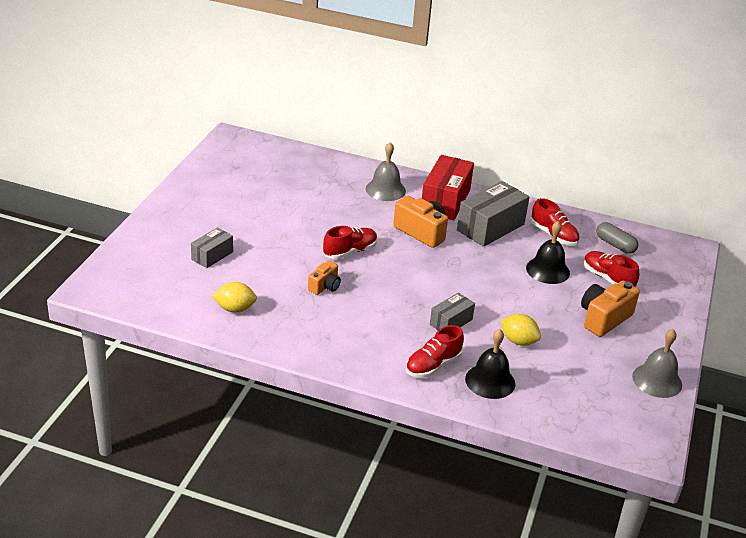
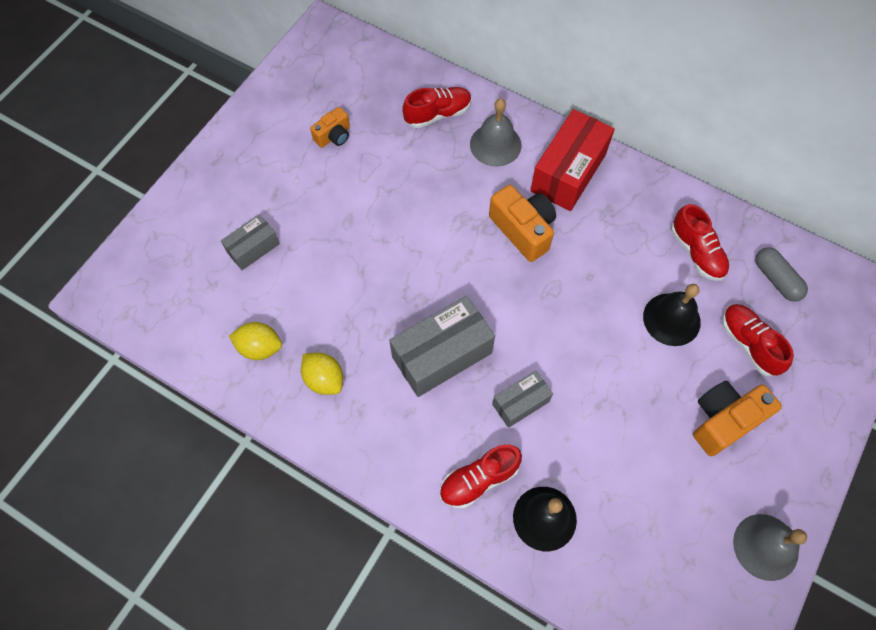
camera: 15 degrees right, 30 degrees up
(325, 286) = (377, 319): orange camera -> orange camera (334, 136)
(350, 251) = (423, 257): red shoe -> red shoe (437, 114)
(490, 227) = (616, 229): grey box -> grey box (442, 355)
(518, 341) = (599, 449): yellow lemon -> yellow lemon (324, 379)

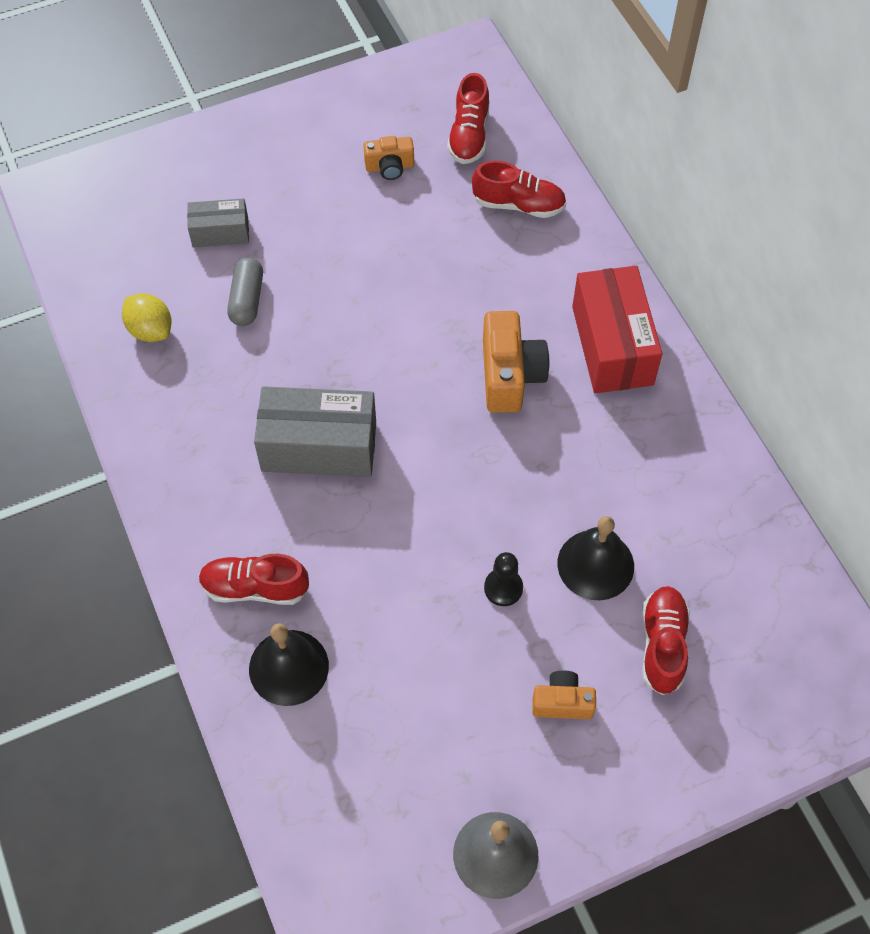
camera: 35 degrees right, 5 degrees down
(324, 379) = (186, 397): yellow lemon -> none
(495, 144) = (555, 271): grey bell -> none
(520, 403) = (359, 543): grey box -> none
(568, 172) = (612, 345): red box -> red box turned 75 degrees counterclockwise
(631, 371) = (503, 588): none -> black pawn
(696, 252) = (687, 514): red shoe -> red shoe (469, 135)
(724, 420) = (562, 702): orange camera -> orange camera, size x0.59
(776, 279) = (757, 599): grey capsule -> grey capsule (247, 300)

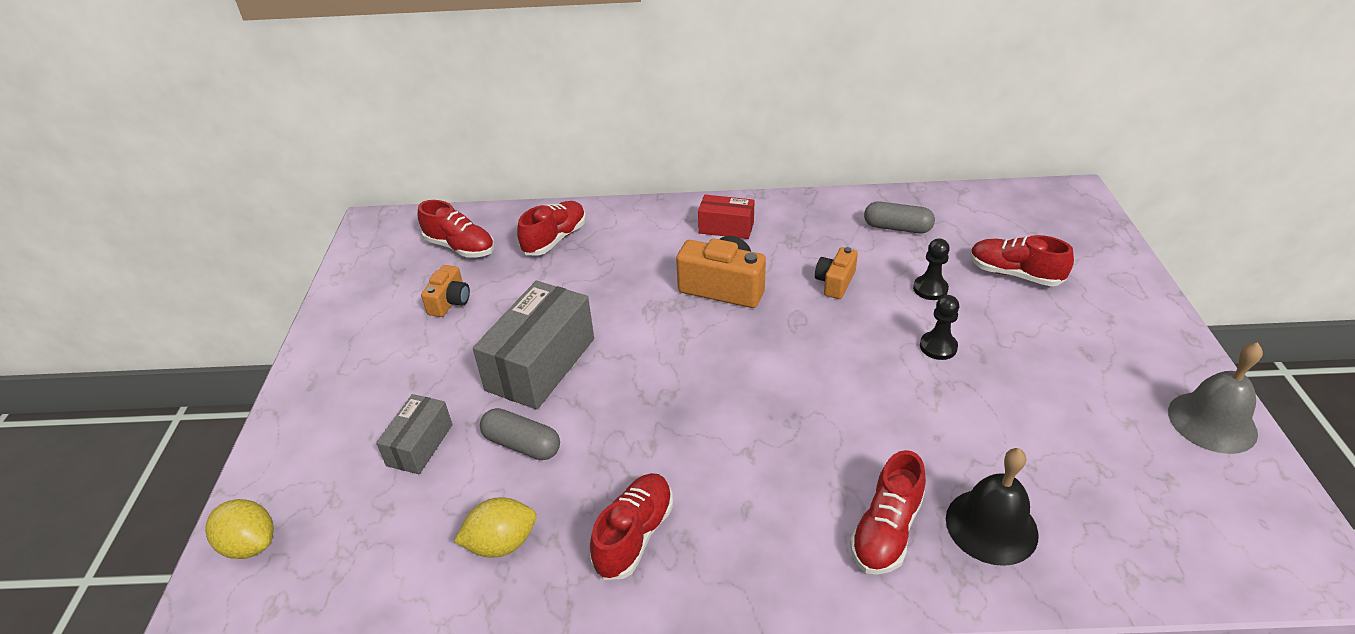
camera: 65 degrees left, 20 degrees down
(97, 182) = (250, 544): none -> yellow lemon
(187, 412) = (634, 535): none -> red shoe
(319, 447) = (735, 433): grey box -> grey box (541, 364)
(562, 702) = (1060, 341): orange camera -> orange camera (835, 283)
(595, 564) = (930, 289): black bell -> black pawn
(612, 345) = (726, 228): red box -> red box, size x0.56
(695, 510) = (897, 228): none -> grey capsule

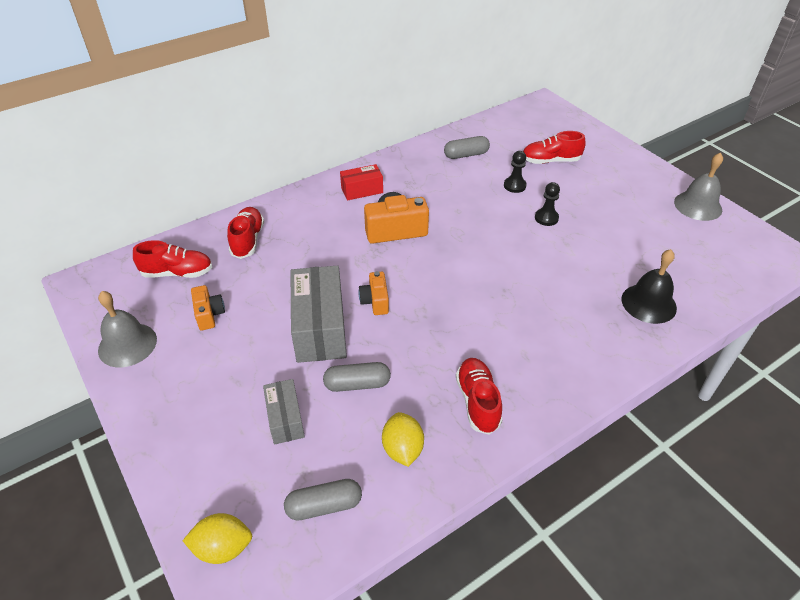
camera: 35 degrees left, 5 degrees up
(356, 300) = (127, 344): none -> grey bell
(371, 558) = (324, 506): none -> grey capsule
(501, 543) = (402, 449): yellow lemon -> yellow lemon turned 45 degrees counterclockwise
(835, 283) = (459, 201): orange camera -> orange camera (375, 301)
(886, 531) = (604, 330): red shoe -> none

